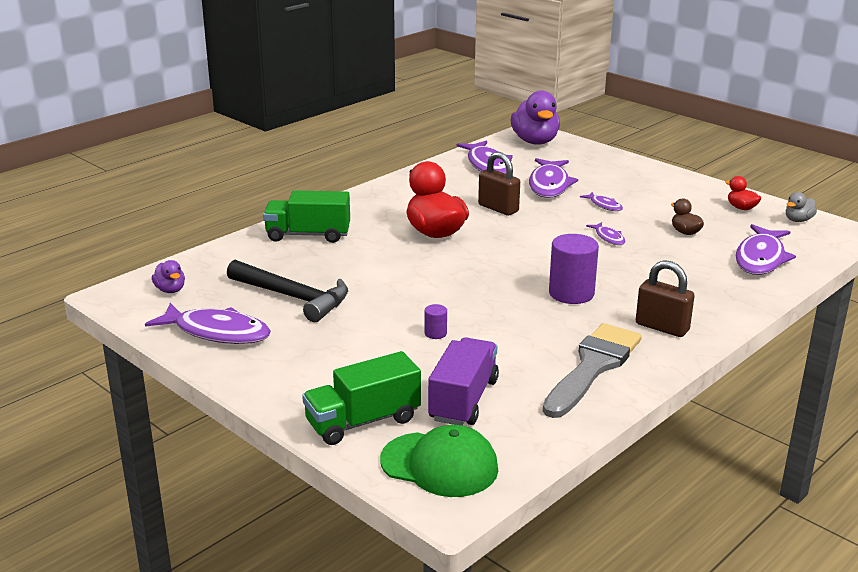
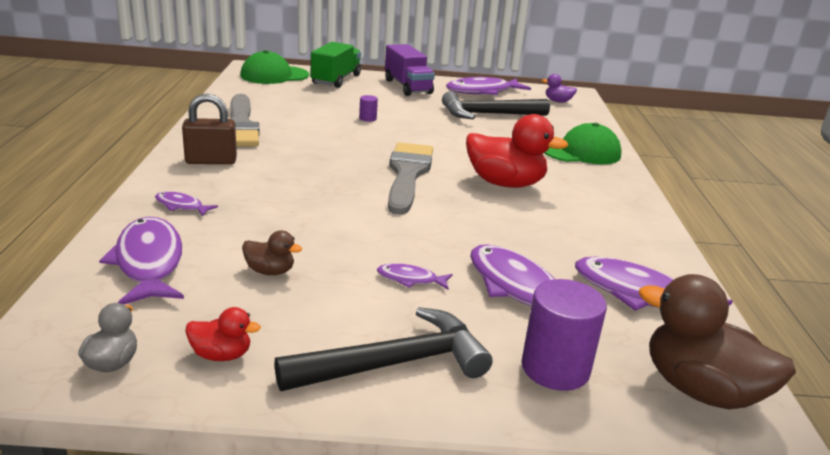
camera: 135 degrees right, 0 degrees up
(308, 235) = (581, 152): green truck -> green cap
(463, 400) = (299, 96): purple truck -> purple truck (407, 87)
(498, 208) = (506, 230): brown padlock -> none
(500, 262) = (407, 174): none -> grey brush
(535, 141) = (700, 390): purple duck -> brown duck
(571, 293) = (313, 166): purple cylinder -> purple cylinder (555, 368)
(608, 238) = (348, 232): purple fish -> purple fish (181, 206)
(658, 183) = (395, 363): none -> black hammer

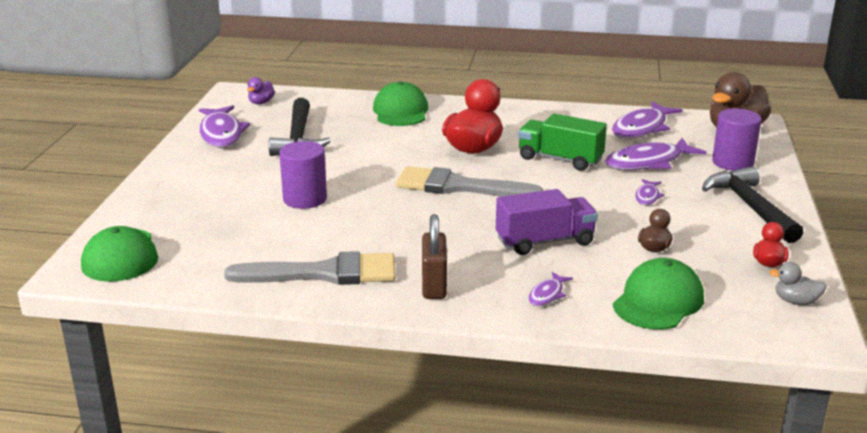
camera: 80 degrees left, 0 degrees up
(149, 262) = (658, 301): purple fish -> green cap
(336, 80) = (153, 213): green truck -> green truck (560, 159)
(367, 118) = (305, 199): purple cylinder -> purple cylinder, size x2.16
(407, 87) = (193, 172): purple truck -> purple truck (545, 241)

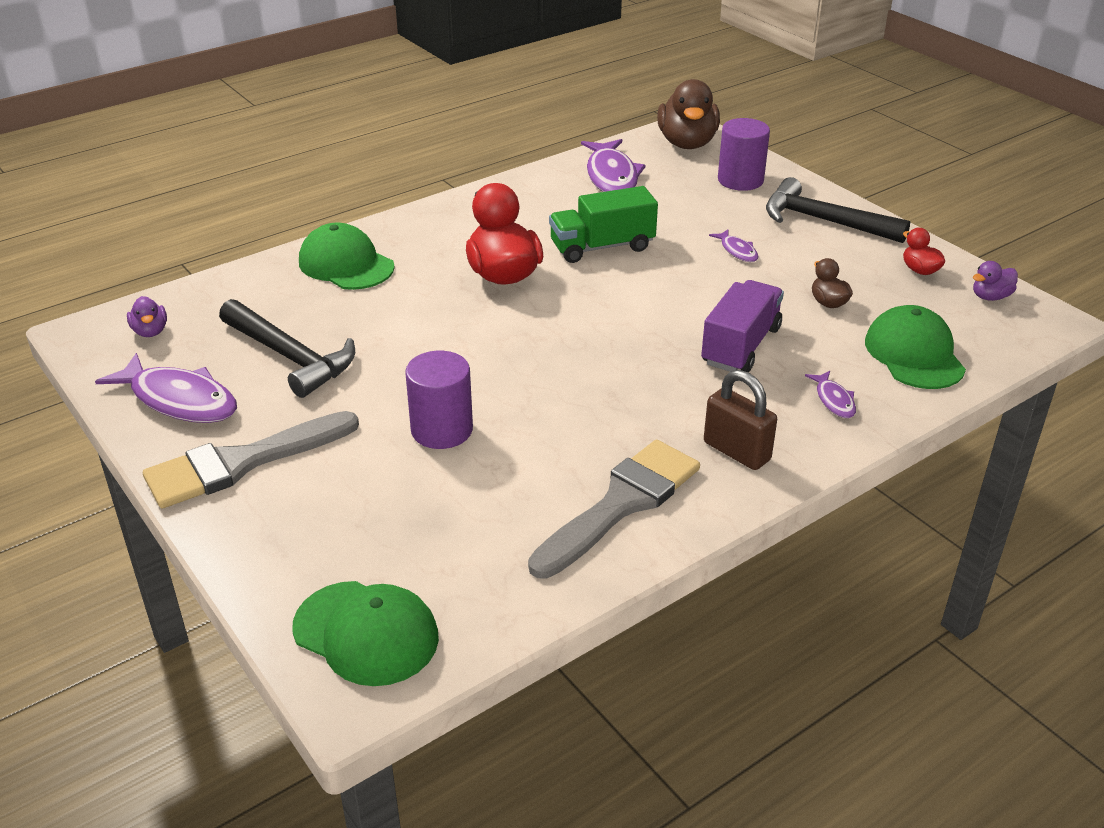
camera: 45 degrees left, 10 degrees up
(459, 187) = (567, 328): grey brush -> grey brush (241, 463)
(648, 162) = (678, 213): purple fish -> none
(795, 301) = (990, 297): grey duck -> purple duck

